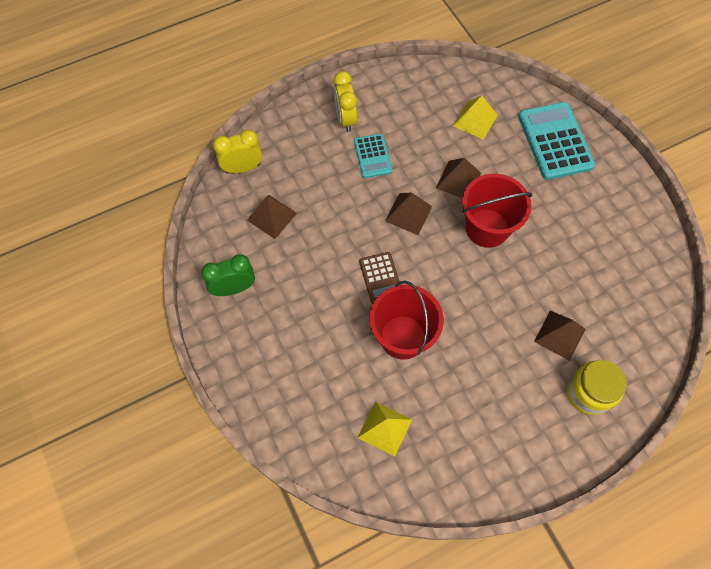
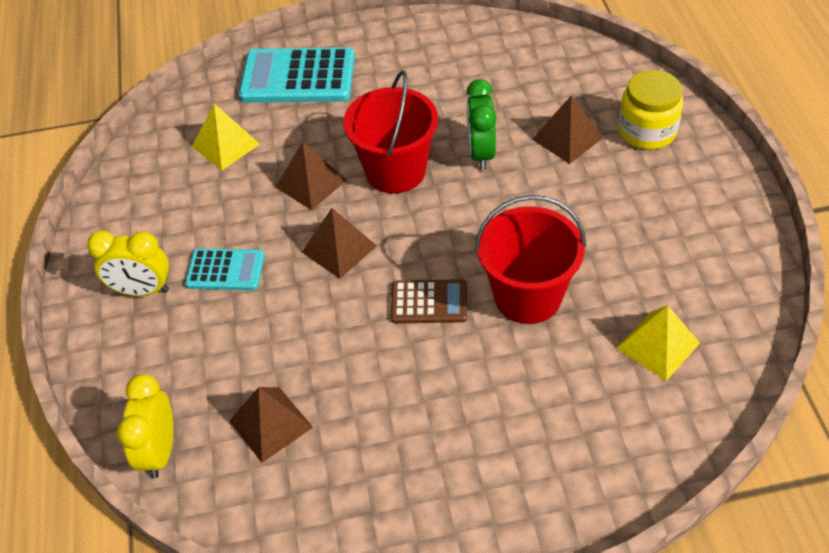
camera: 70 degrees left, 15 degrees down
(234, 288) = (380, 504): green clock -> green clock (481, 153)

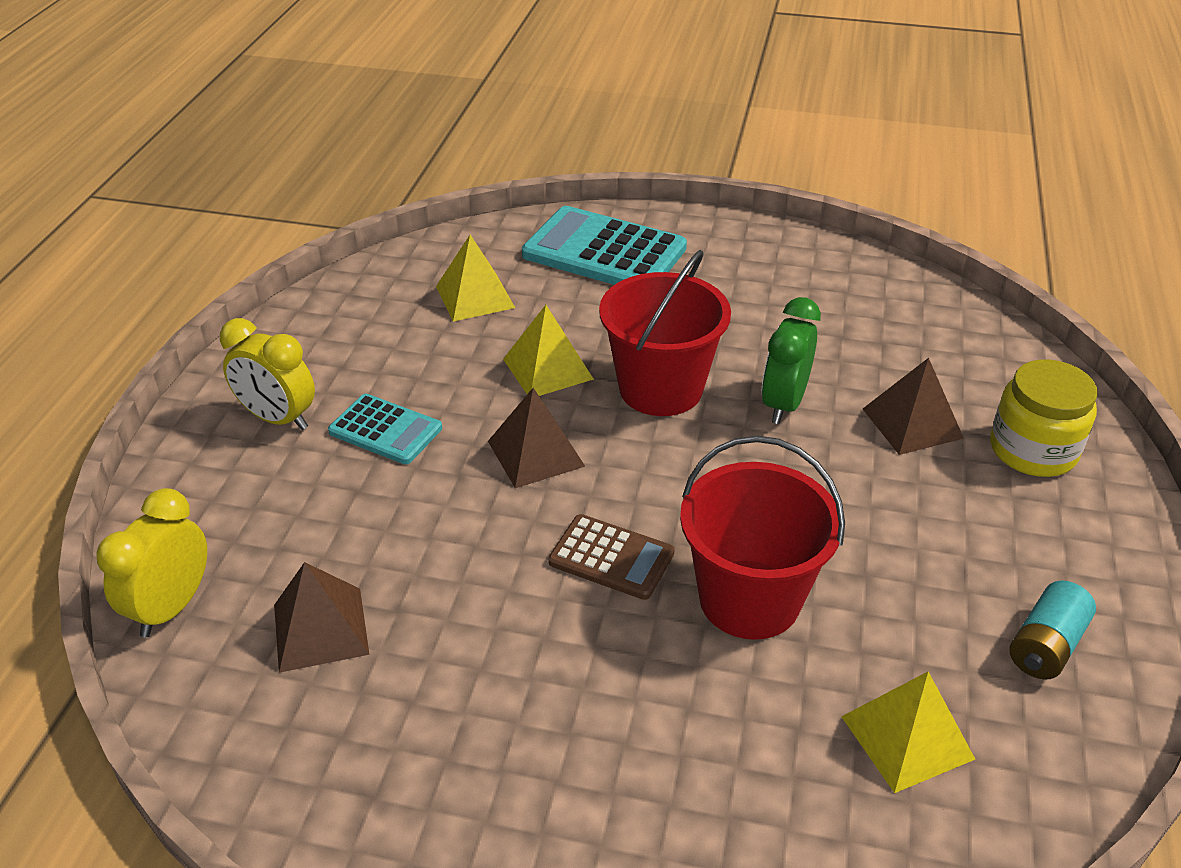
camera: 20 degrees right, 10 degrees down
(311, 183) = (547, 368): brown pyramid -> yellow pyramid
(708, 258) = (1045, 646): none -> turquoise battery

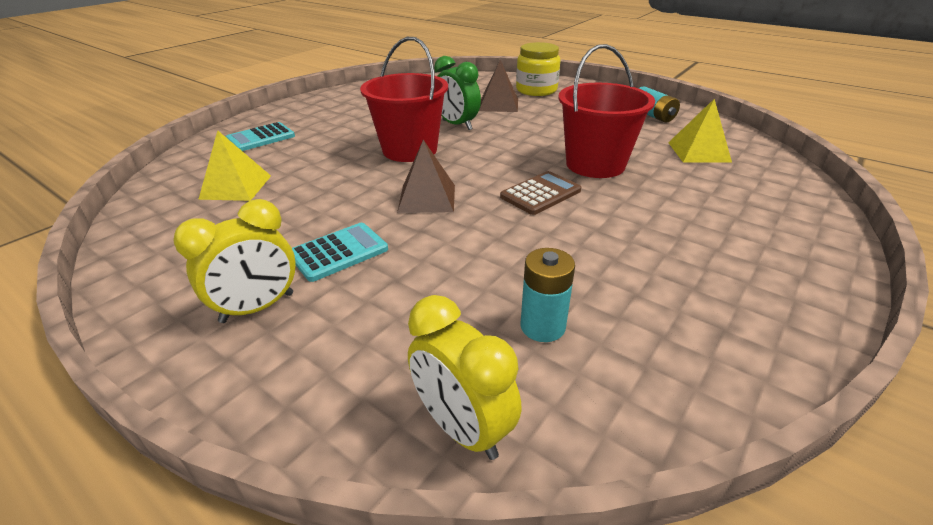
camera: 65 degrees left, 5 degrees down
(320, 629) = (542, 326): brown pyramid -> turquoise battery
(547, 368) = (349, 178): yellow pyramid -> none
(604, 252) = (261, 138): turquoise calculator -> turquoise calculator, size x0.57

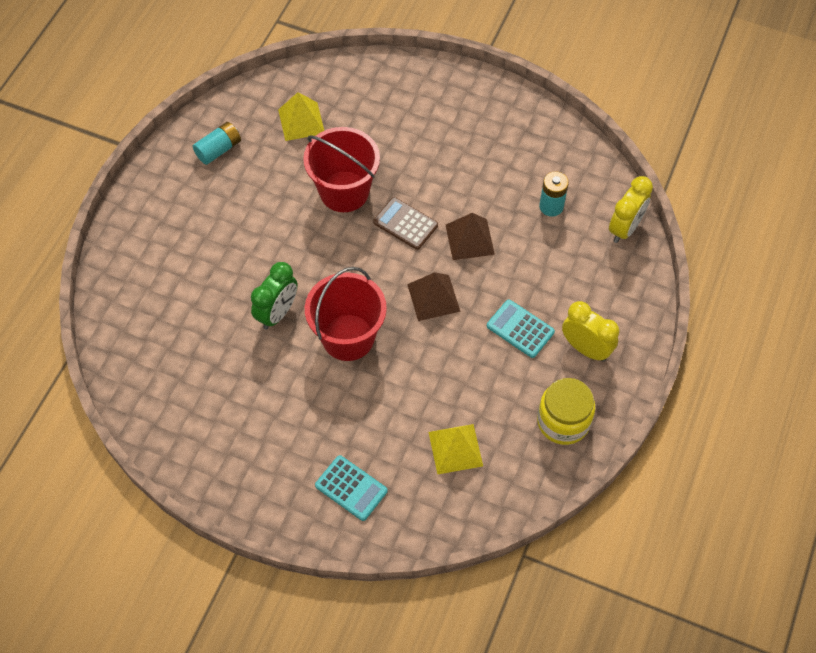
camera: 105 degrees left, 25 degrees up
(498, 104) = (209, 286): brown pyramid -> brown pyramid (469, 239)
(536, 90) = (152, 257): yellow jar -> yellow jar (563, 421)

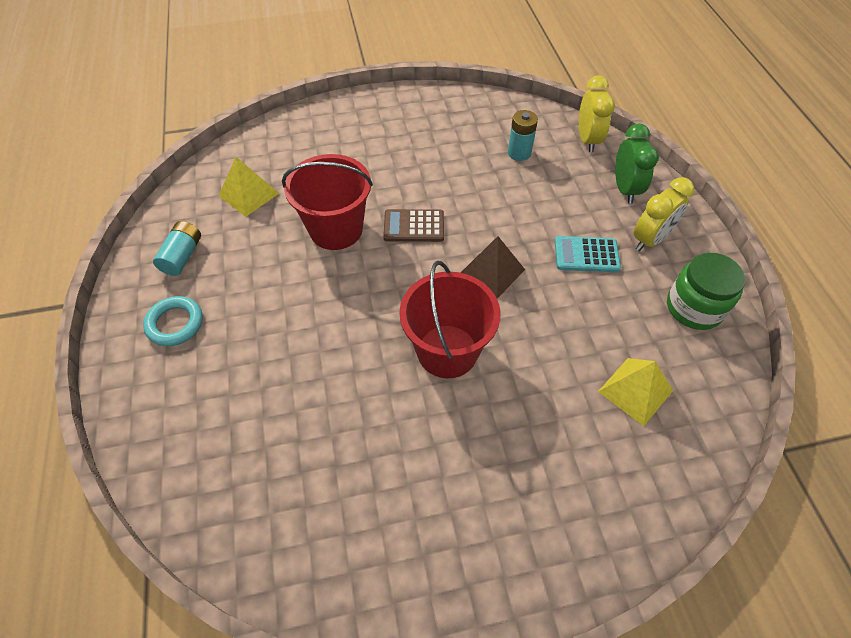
camera: 35 degrees left, 5 degrees down
(180, 203) = (175, 324): none -> turquoise ring
(277, 313) = (359, 370): green clock -> green clock (625, 189)
(351, 488) = (581, 499): turquoise calculator -> none
(469, 239) = (479, 209): brown pyramid -> none
(563, 421) = (694, 307): yellow jar -> green jar
(586, 348) = (650, 240): yellow clock -> yellow clock turned 135 degrees clockwise

